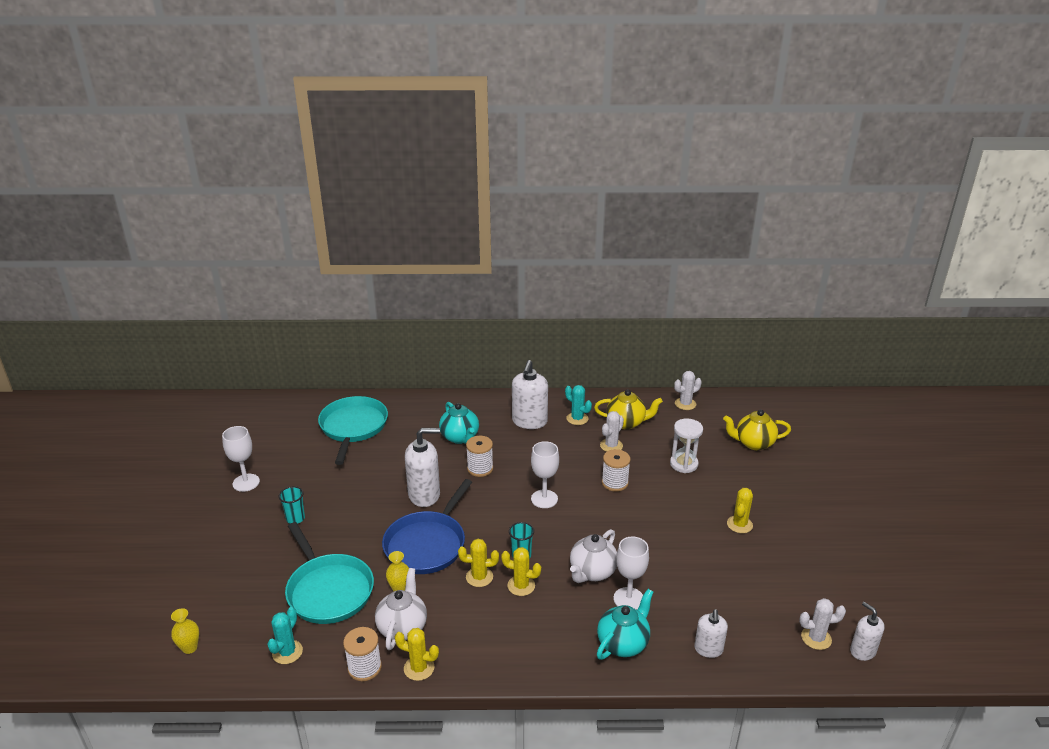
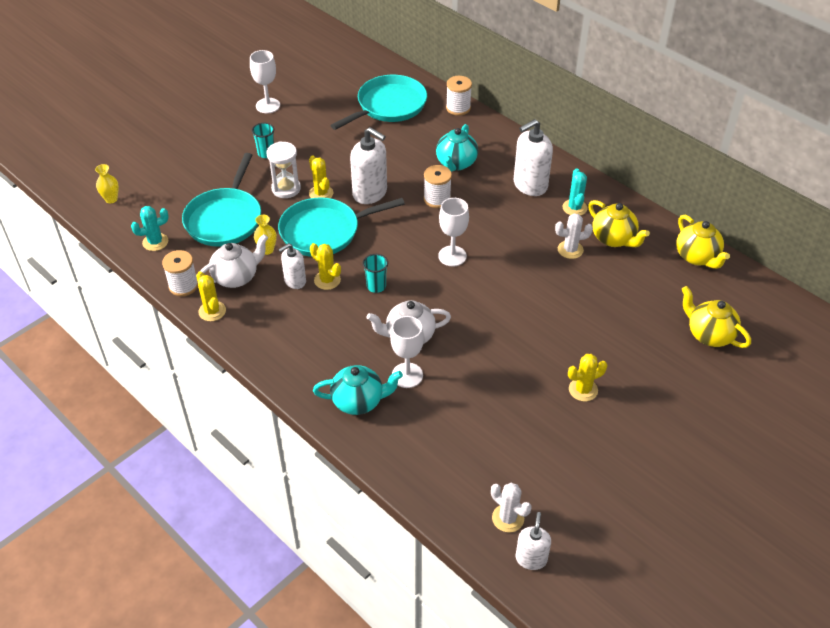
camera: 45 degrees right, 15 degrees up
(427, 544) = (324, 231): blue pan -> turquoise pan
(521, 586) = (346, 307): yellow cactus -> yellow cactus (321, 193)
(615, 483) = (527, 282): white spool -> white spool (458, 108)
(684, 464) = (611, 307): white hourglass -> white hourglass (286, 189)
(685, 404) = (697, 257): white cactus -> yellow teapot
(708, 649) = (412, 455): white soap dispenser -> white soap dispenser (295, 281)

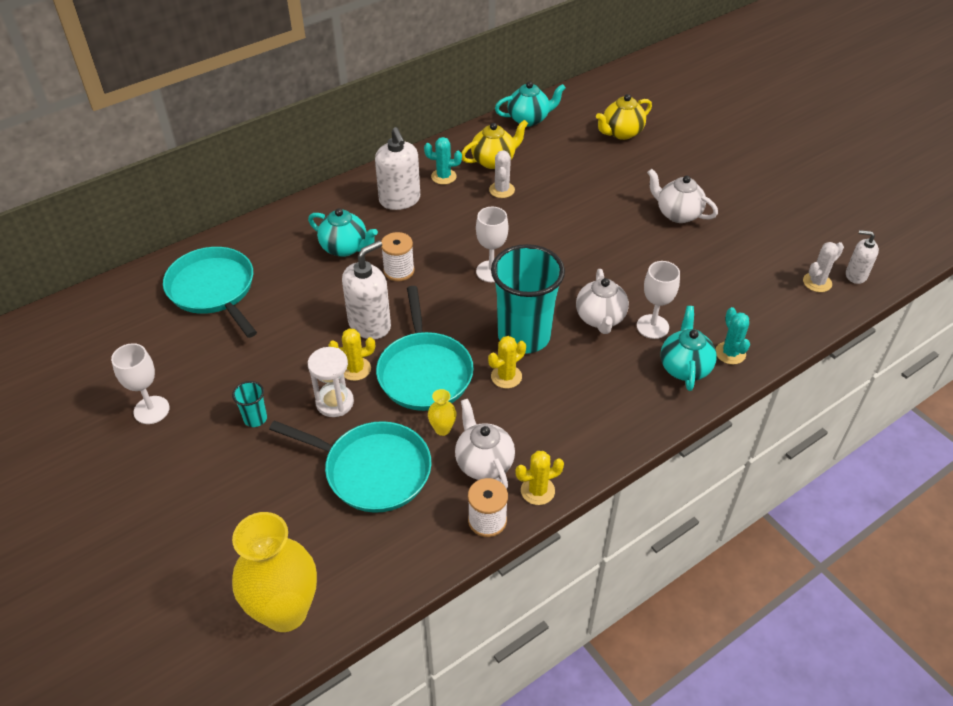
camera: 80 degrees left, 0 degrees up
(111, 199) = (285, 611): yellow vase -> yellow vase, size x2.40
(155, 242) = (396, 552): turquoise cactus -> turquoise cactus (730, 353)
(295, 281) = (502, 406): white soap dispenser -> none
(376, 286) = (524, 336): turquoise cup -> turquoise cup, size x2.42
(458, 108) = (247, 232): white spool -> none
(583, 390) = (677, 214): yellow cactus -> white teapot
(697, 257) = (529, 119): yellow teapot -> turquoise teapot

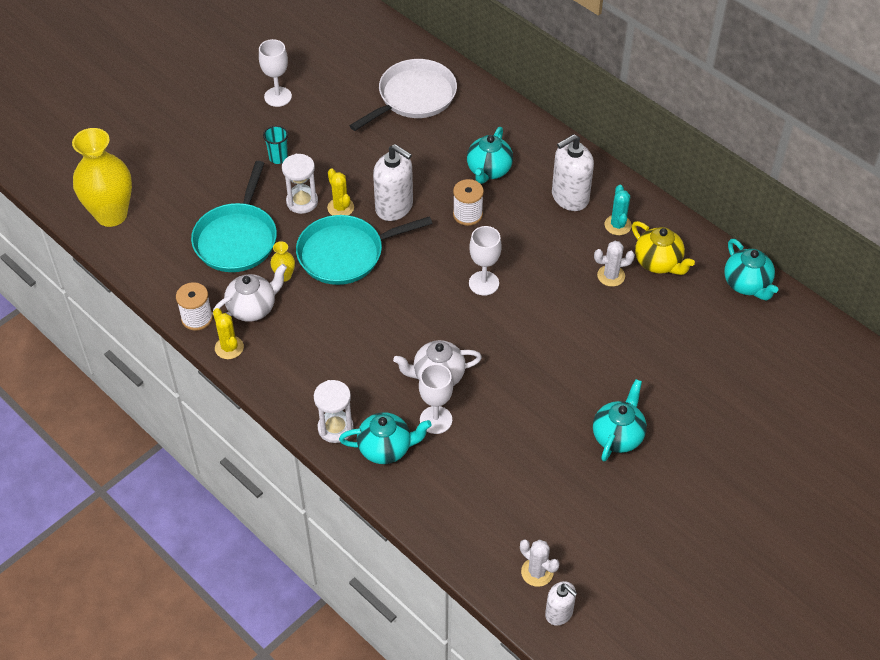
camera: 80 degrees right, 5 degrees up
(213, 290) = (414, 97): turquoise pan -> white pan
(506, 376) = (350, 312): yellow cactus -> none
(524, 336) = (402, 319): turquoise cup -> none
(621, 133) = (753, 374): yellow teapot -> none
(657, 404) = (335, 428): none -> white hourglass
(677, 214) = (618, 436): white teapot -> turquoise teapot
(730, 353) = (412, 487): turquoise cactus -> none
(855, 275) = (559, 613): white soap dispenser -> white soap dispenser turned 120 degrees clockwise

